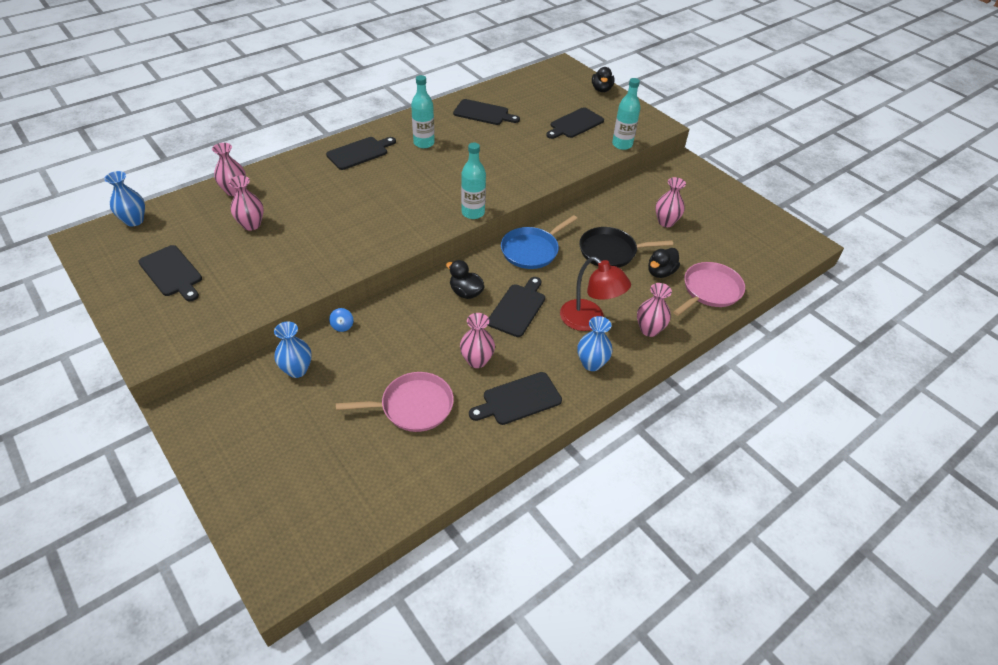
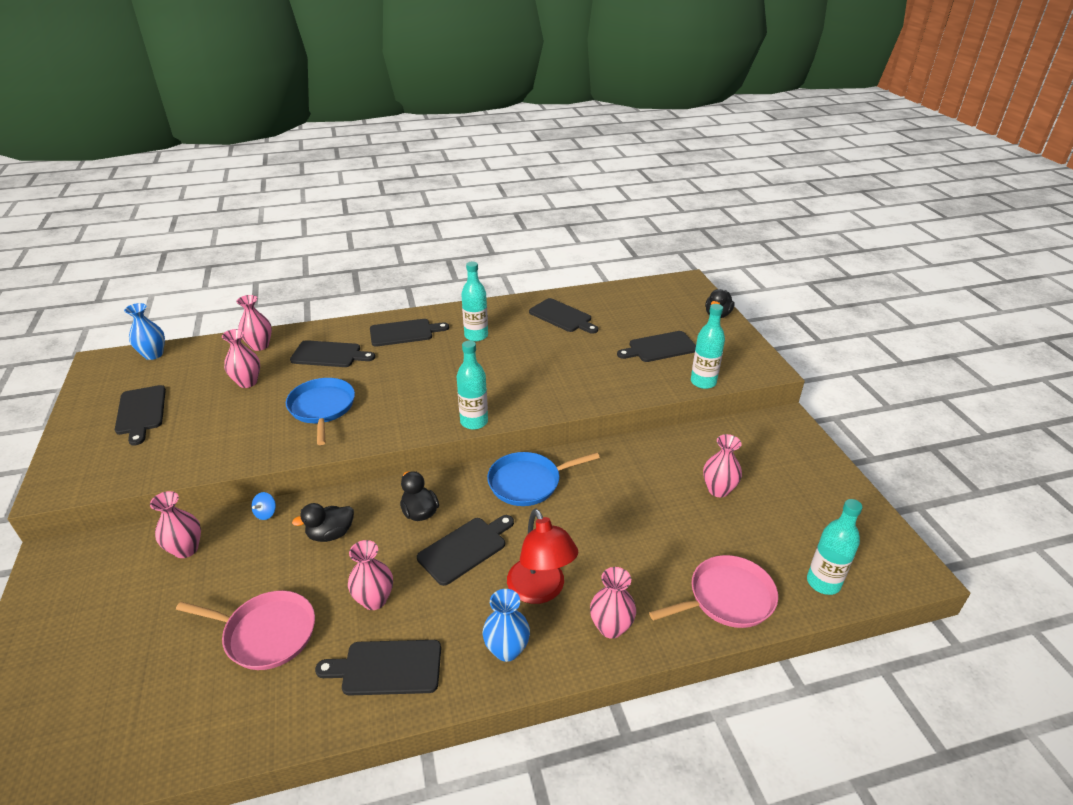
camera: 25 degrees right, 10 degrees down
(297, 370) = (186, 549): blue vase -> pink vase
(307, 185) = (329, 354): none -> black cutting board
(338, 231) = (322, 408): none -> blue pan
(611, 251) = (623, 509): black pan -> none
(660, 272) = (672, 553): black duck -> black duck (330, 534)
(761, 265) = (823, 582): none -> turquoise bottle

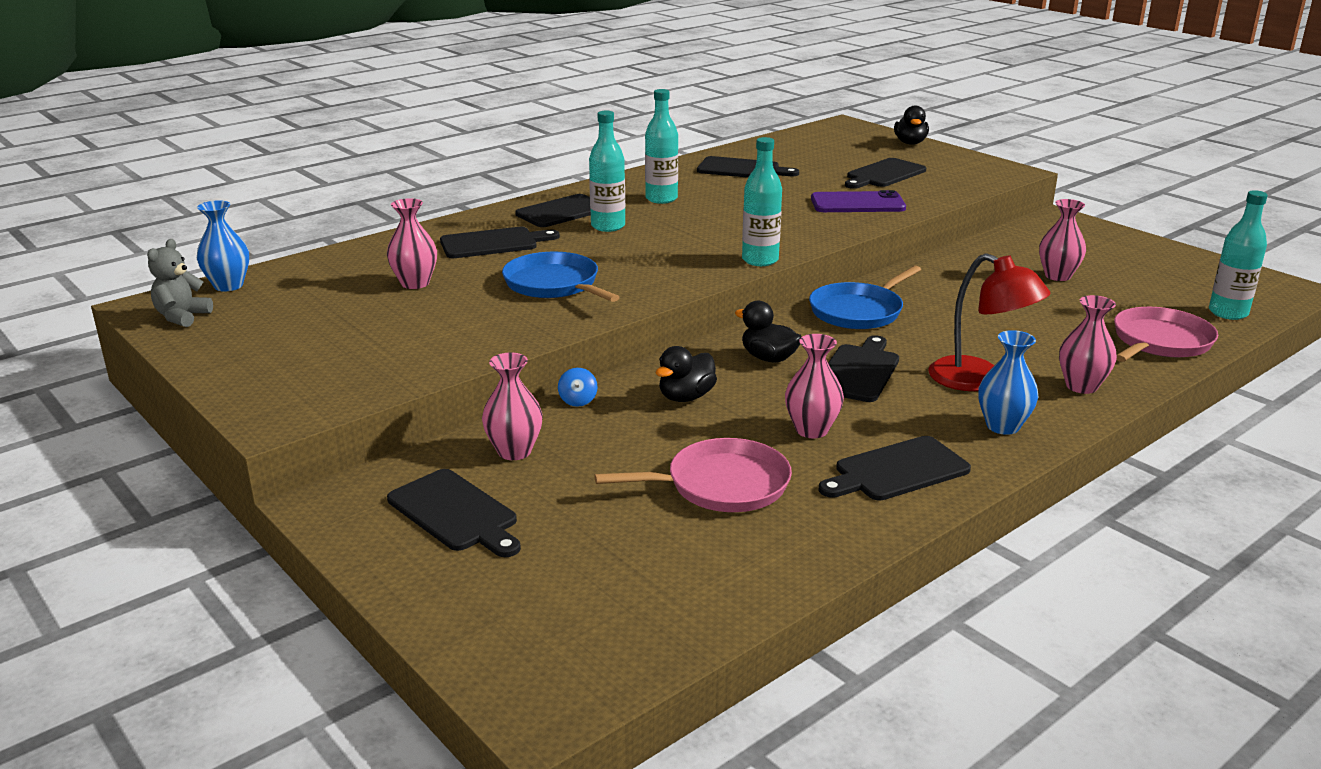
camera: 25 degrees left, 10 degrees down
(104, 377) = (182, 317): none -> grey teddy bear
(141, 412) = (297, 334): black cutting board -> black cutting board (455, 513)
(259, 346) = (381, 252): pink vase -> none
(606, 377) = (857, 204): none -> purple phone
(703, 382) = (963, 190): turquoise bottle -> turquoise bottle (608, 226)

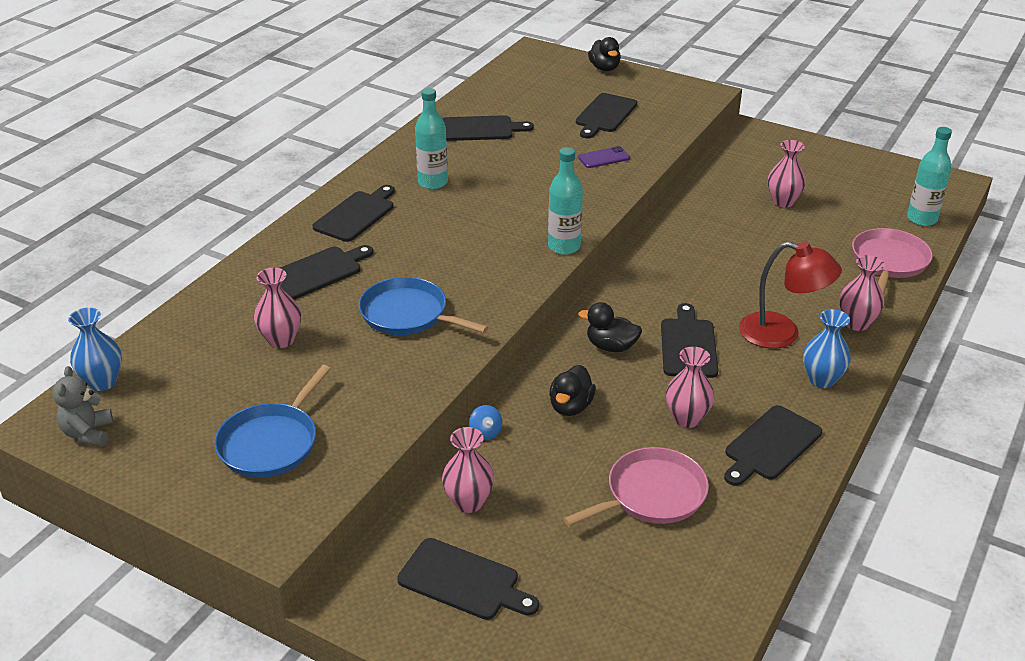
camera: 20 degrees left, 10 degrees up
(608, 226) = (408, 229): turquoise bottle -> none
(857, 204) = (604, 158): purple phone -> purple phone, size x0.61
(858, 311) = (652, 276): blue pan -> blue pan (271, 442)

